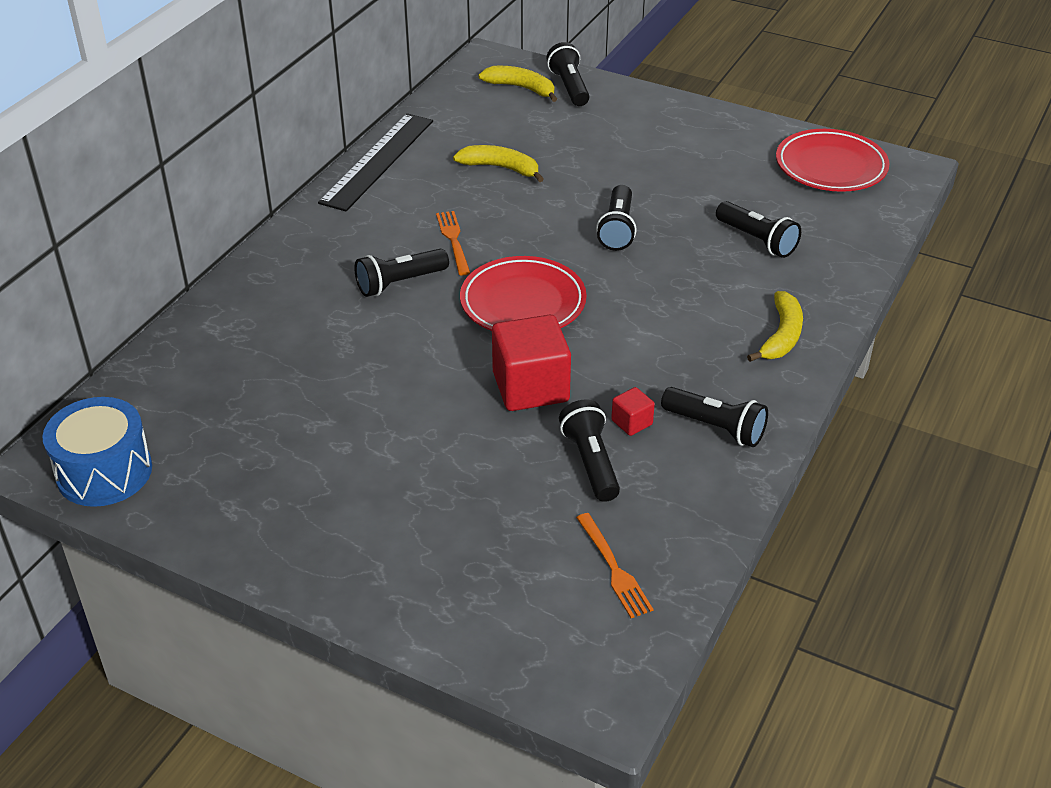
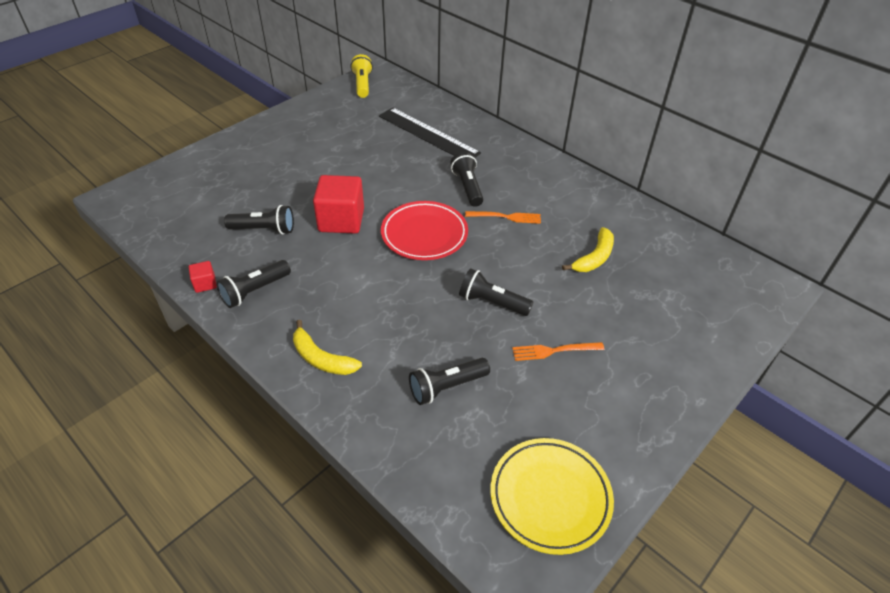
camera: 105 degrees right, 5 degrees up
(104, 472) = (362, 84): blue drum -> yellow flashlight
(377, 161) = (615, 199): black ruler -> black ruler (428, 134)
(521, 88) = (724, 296): yellow banana -> none
(569, 87) = (726, 329): black flashlight -> none
(614, 569) = (184, 219): orange fork -> orange fork (553, 351)
(632, 422) = (284, 254): red cube -> red cube (205, 284)
(830, 167) = (550, 497): red plate -> yellow plate

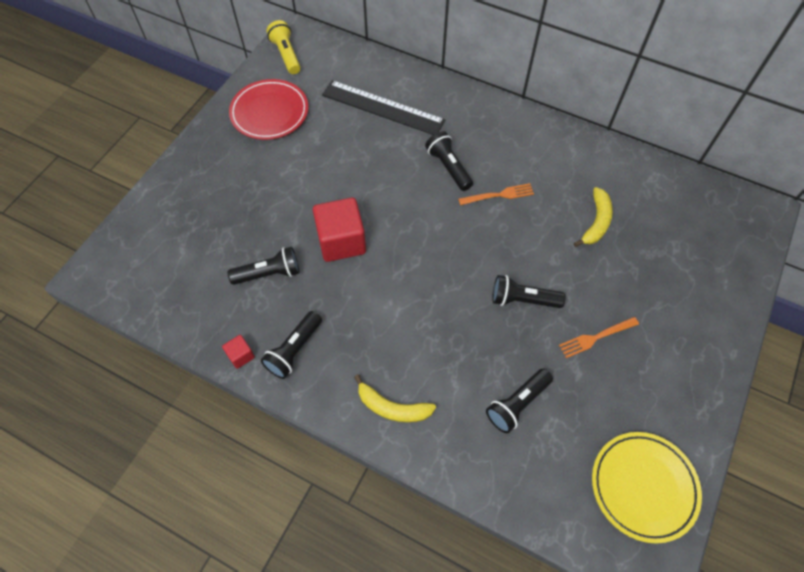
camera: 15 degrees left, 15 degrees up
(424, 234) = (429, 237): red plate -> red plate (270, 113)

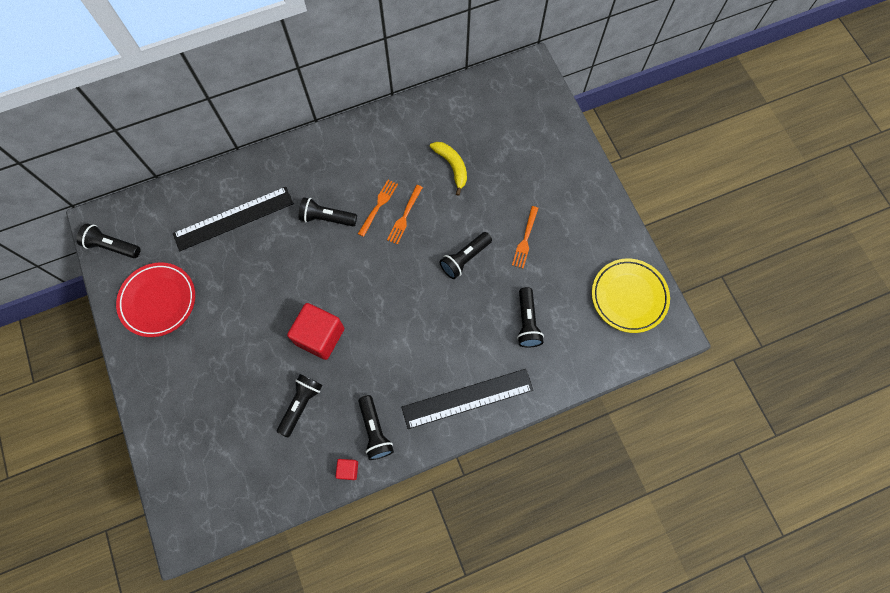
camera: 50 degrees left, 10 degrees up
(286, 55) = (112, 246): yellow flashlight -> black flashlight
(392, 407) = (467, 398): yellow banana -> black ruler
(510, 222) = (404, 217): none -> orange fork

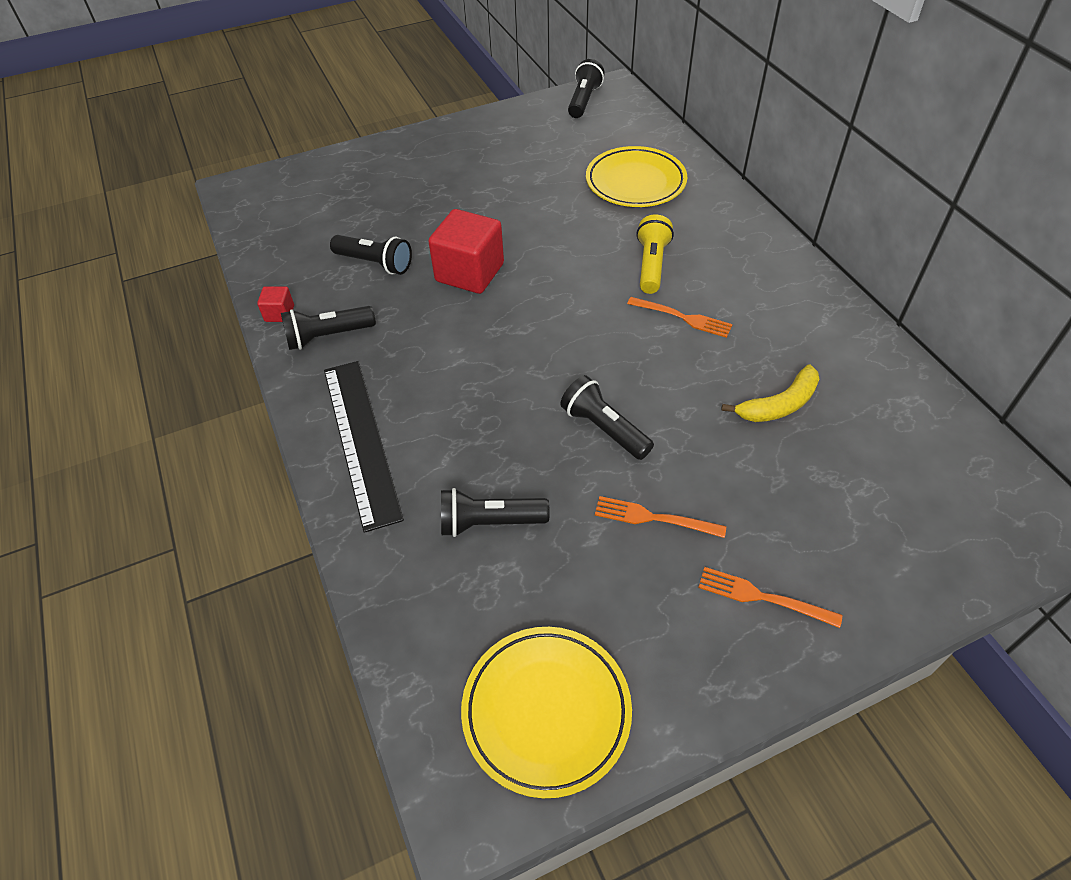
camera: 90 degrees right, 20 degrees down
(158, 301) = (517, 139): red plate -> none
(233, 218) = (635, 182): black ruler -> yellow plate
(327, 218) = (651, 265): black flashlight -> yellow flashlight
(404, 217) = (669, 349): orange fork -> orange fork (762, 597)

